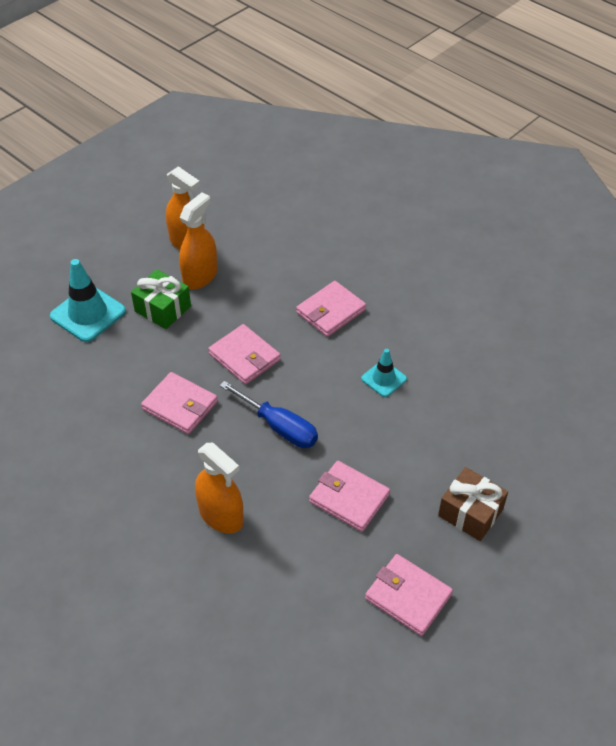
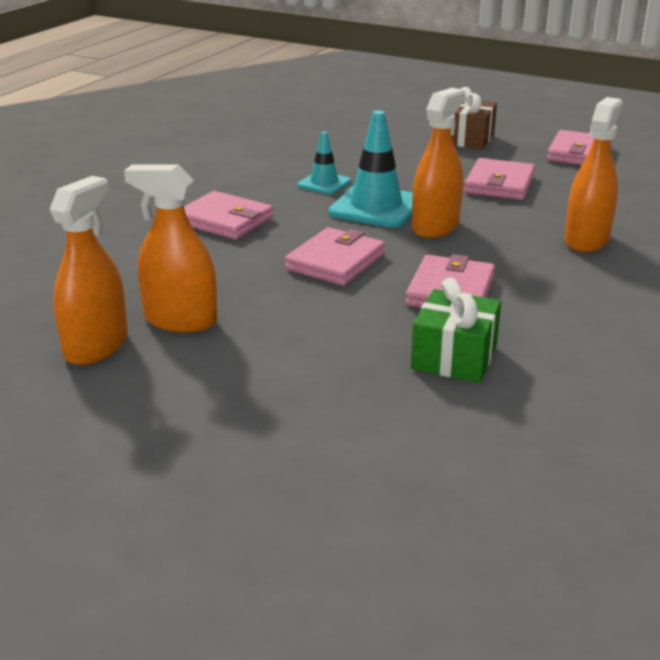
camera: 105 degrees left, 20 degrees down
(88, 314) = (311, 410): turquoise traffic cone -> turquoise traffic cone (376, 207)
(163, 309) = (268, 339): green gift -> green gift (454, 357)
(279, 427) = (435, 227): blue screwdriver -> orange spray bottle

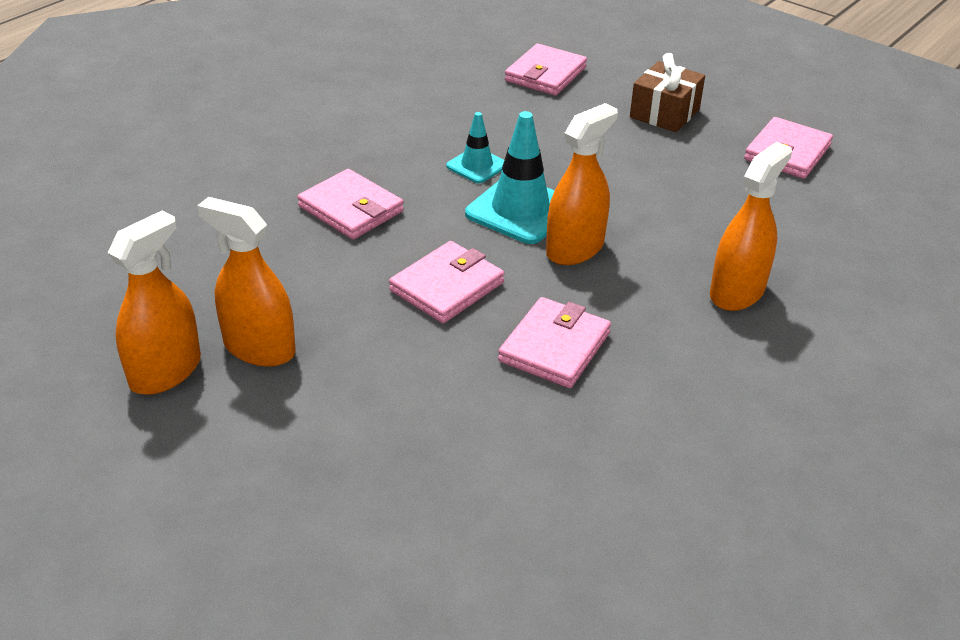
camera: 10 degrees right, 10 degrees up
(454, 357) = (522, 442): green gift -> none
(499, 184) = (673, 191): pink wallet -> pink wallet (545, 74)

